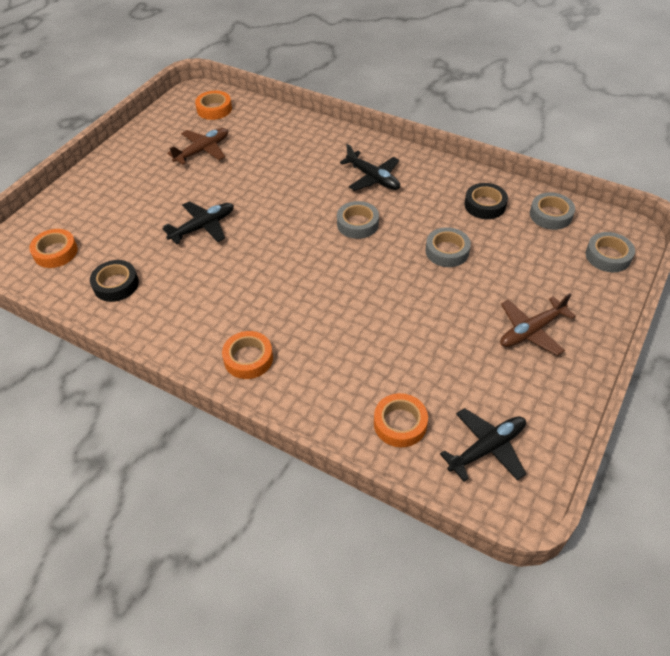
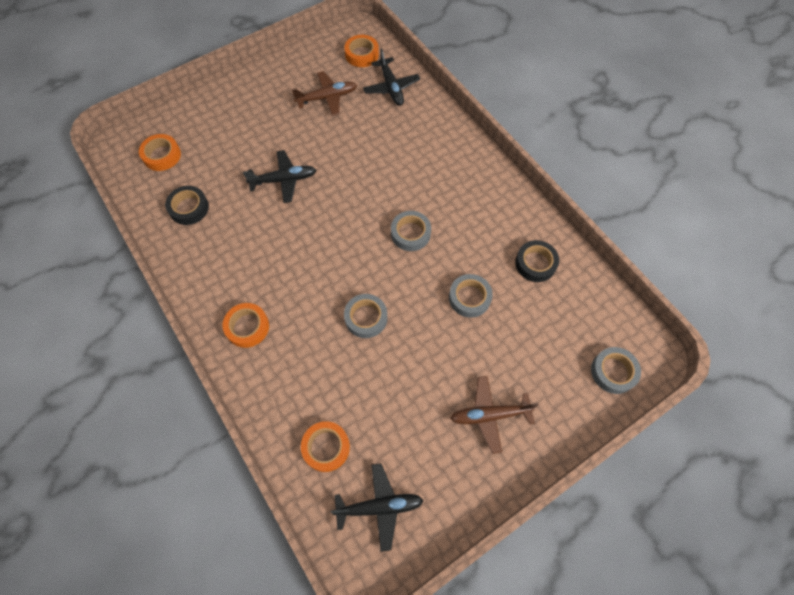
camera: 25 degrees right, 15 degrees up
(373, 178) = (453, 189): black plane -> black plane (391, 87)
(550, 215) = (589, 302): grey tape -> grey tape (366, 318)

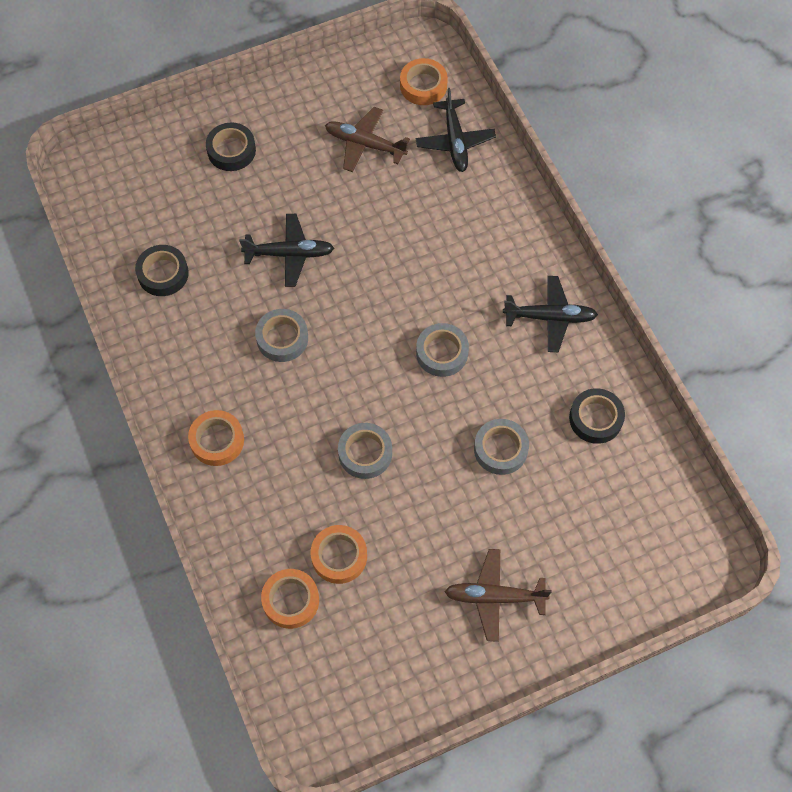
camera: 10 degrees right, 0 degrees up
(162, 155) = (136, 195): orange tape -> orange tape (339, 556)
(230, 115) = (231, 150): none -> black tape
(327, 98) = (365, 144): brown plane -> brown plane turned 150 degrees counterclockwise
(379, 507) = (342, 678): black plane -> black plane (550, 317)
(613, 372) = (660, 571): grey tape -> grey tape (282, 338)

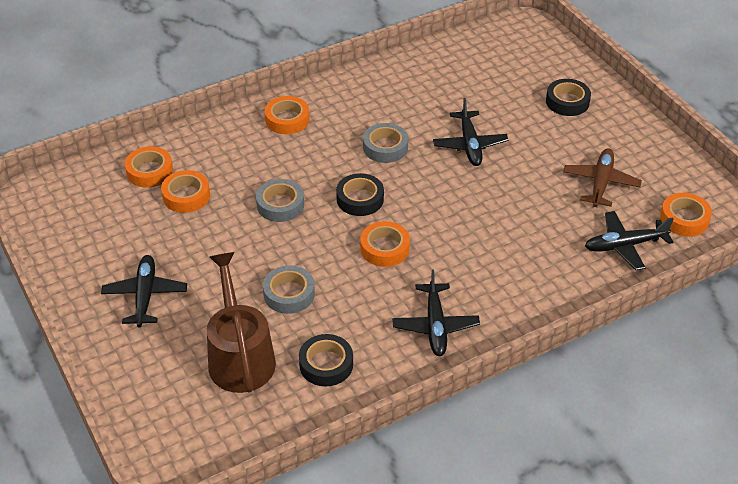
camera: 85 degrees right, 20 degrees down
(163, 274) = (435, 76): black tape -> black tape (360, 199)
(442, 353) = (384, 248): grey tape -> orange tape
(494, 597) = (145, 296): brown plane -> black plane
(582, 499) = (240, 356): none -> brown watering can

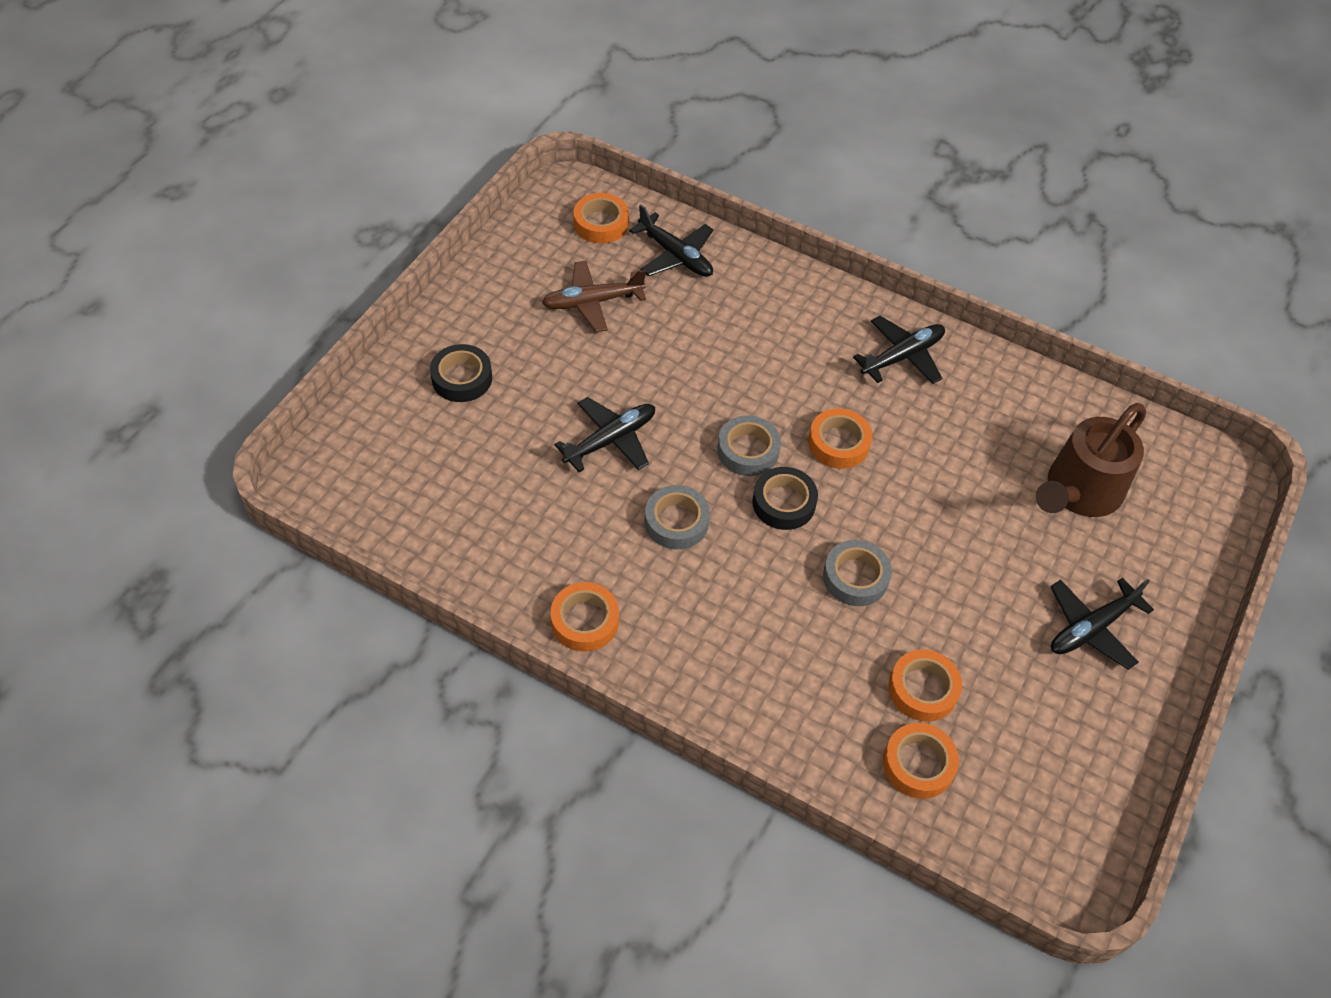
camera: 125 degrees left, 10 degrees up
(287, 119) = (702, 660): orange tape -> orange tape (585, 621)
(289, 294) = (970, 495): grey tape -> grey tape (748, 450)
(326, 364) = (1022, 418): black tape -> none

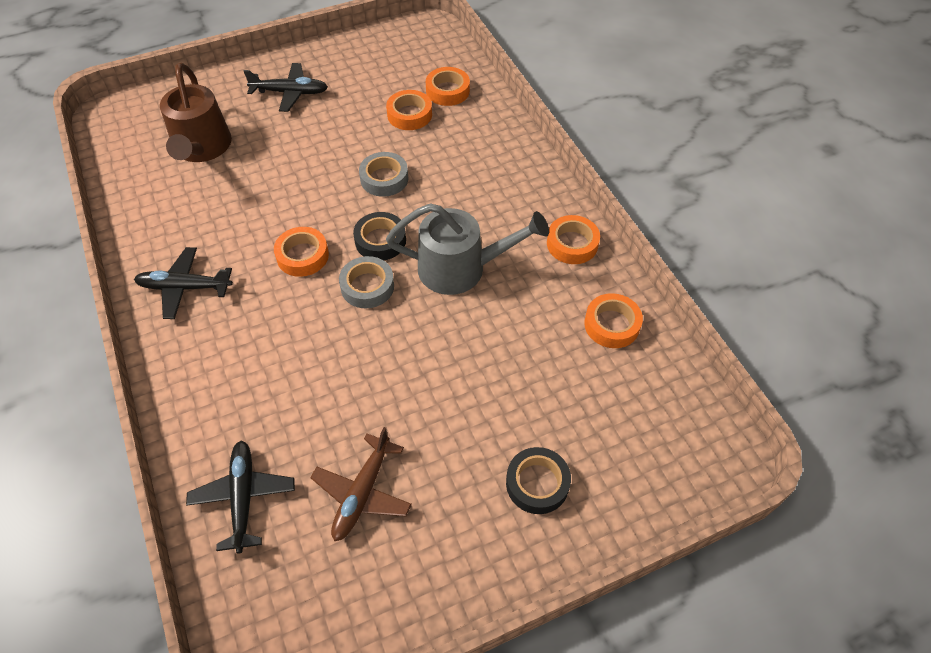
camera: 140 degrees left, 0 degrees up
(592, 302) = (362, 493): brown plane -> brown plane turned 90 degrees clockwise
(601, 223) = (271, 590): orange tape -> orange tape (612, 325)
(610, 440) = (457, 352): black plane -> none
(676, 522) = (462, 268): grey tape -> grey watering can
(1078, 492) = (201, 149): brown watering can -> brown watering can turned 90 degrees clockwise

